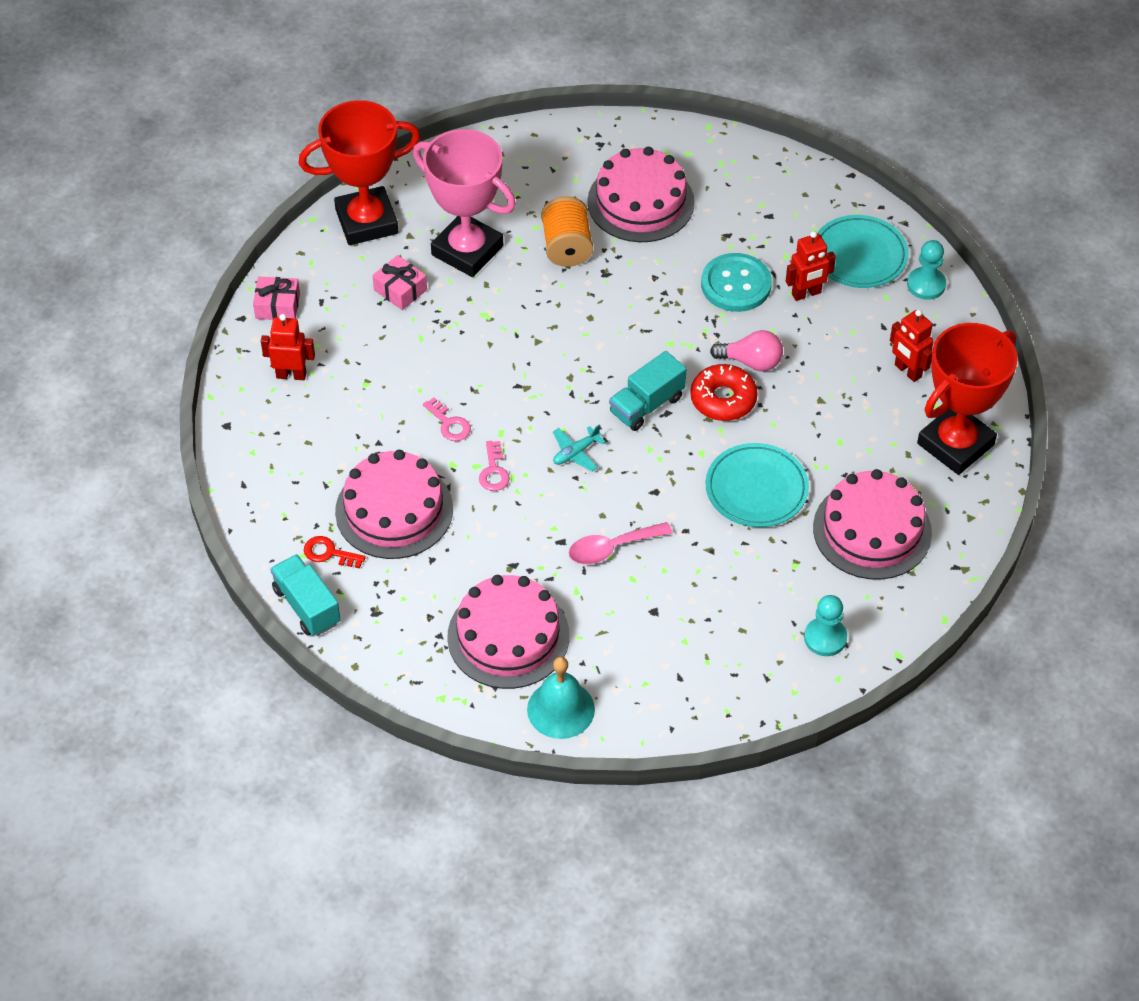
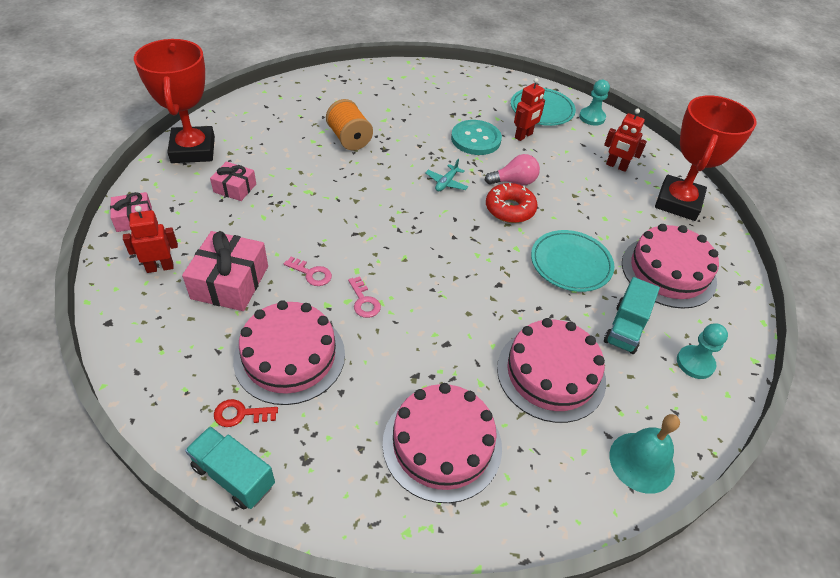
camera: 25 degrees left, 5 degrees down
(359, 411) = (230, 282): none -> pink gift
(366, 221) = (193, 150): red trophy -> red trophy turned 60 degrees counterclockwise
(467, 250) = (277, 154): pink trophy -> none
(560, 709) = (525, 504): turquoise bell -> turquoise bell (641, 462)
(576, 453) = (423, 271): turquoise plane -> turquoise plane (446, 183)
(612, 548) = (490, 338): pink spoon -> none
(640, 202) = (387, 105): pink cake -> pink cake (551, 374)
(647, 405) = (458, 225): turquoise truck -> turquoise truck (625, 328)

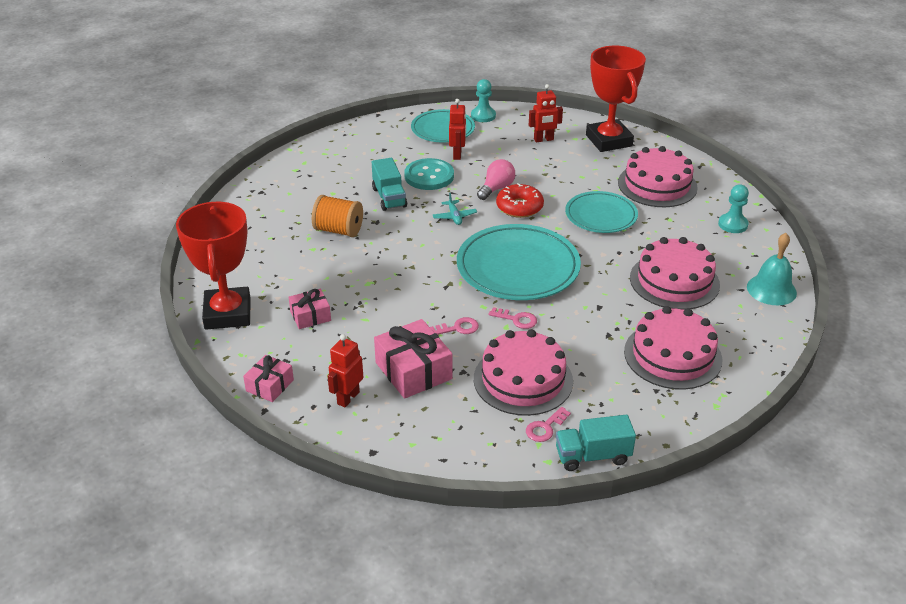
camera: 40 degrees left, 10 degrees down
(193, 150) = (227, 313): red trophy -> red trophy turned 45 degrees clockwise
(240, 414) = (545, 428): red key -> pink key
(431, 258) = (518, 267): none -> turquoise plate
(625, 328) = (677, 231): turquoise truck -> turquoise truck (389, 197)

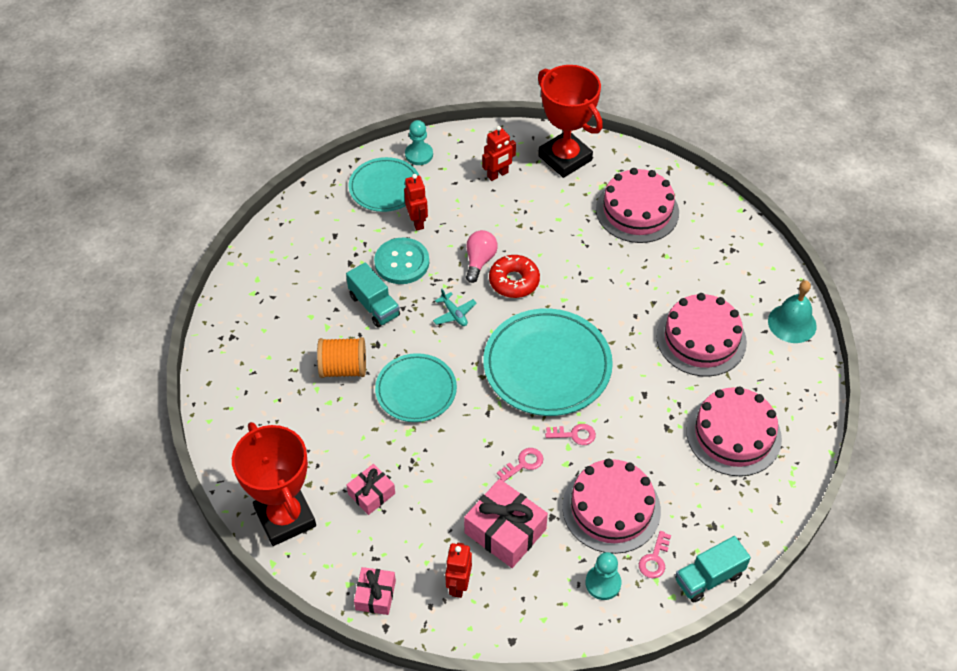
camera: 20 degrees left, 15 degrees up
(601, 216) = (599, 270): turquoise plate -> turquoise plate (416, 390)
(733, 224) = (728, 246): turquoise pawn -> turquoise pawn (603, 583)

